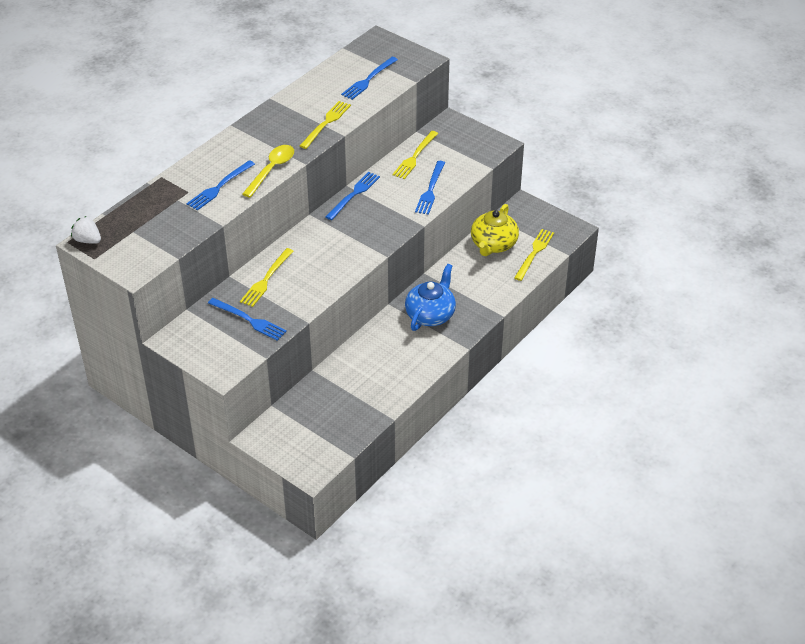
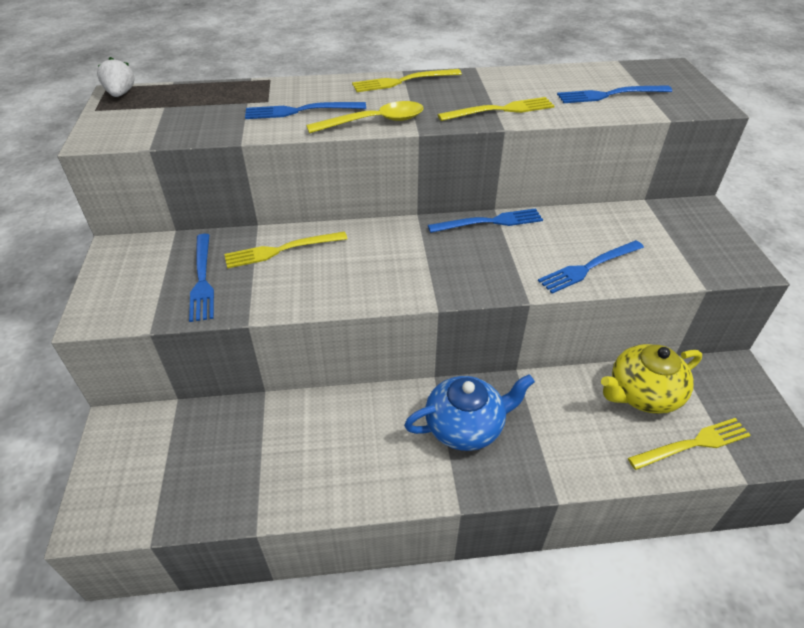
camera: 45 degrees right, 0 degrees up
(415, 156) = (612, 222): yellow fork -> yellow fork (403, 81)

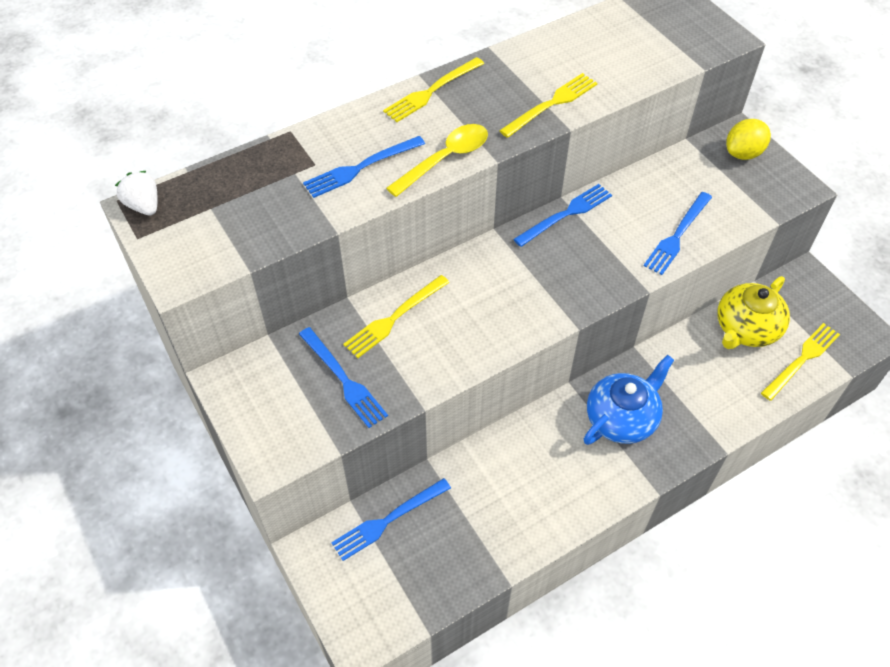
camera: 25 degrees left, 10 degrees up
(610, 95) = (637, 50): blue fork -> blue fork (388, 520)
(698, 224) = (743, 153): none -> yellow lemon

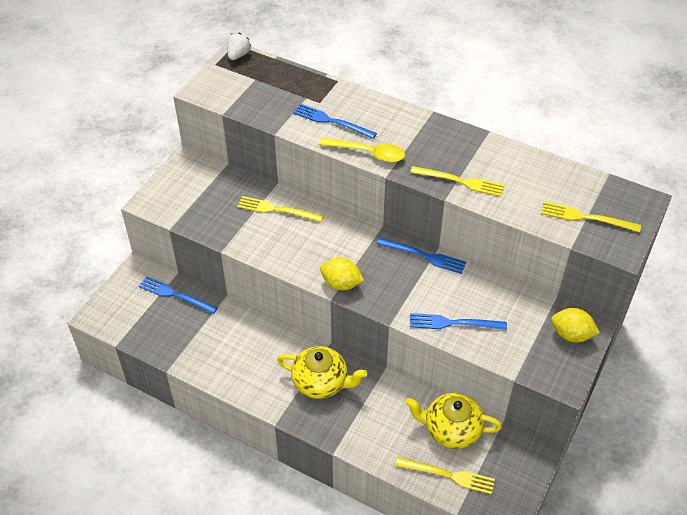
camera: 60 degrees right, 5 degrees down
(343, 379) = (218, 207): blue fork -> none
(432, 91) = (423, 123): yellow fork -> yellow fork (586, 217)
(560, 307) = (341, 284): none -> yellow lemon
(622, 418) = (321, 382): blue teapot -> yellow teapot

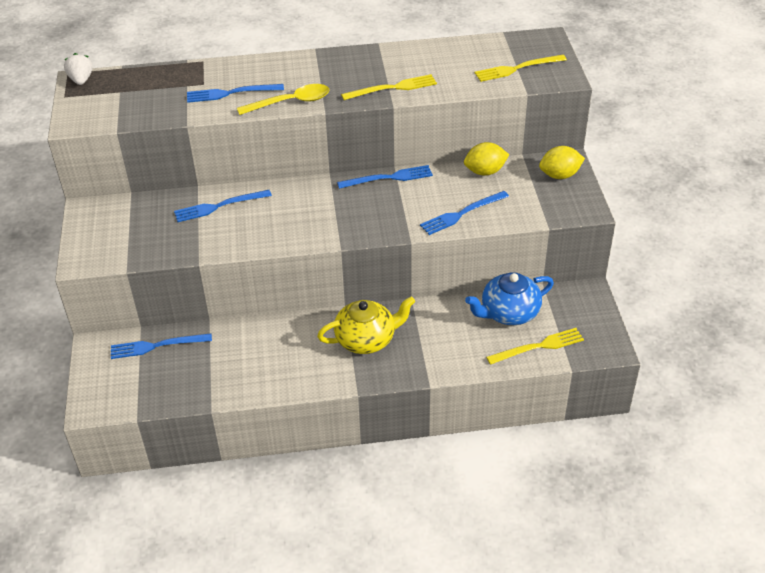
camera: 35 degrees left, 5 degrees down
(277, 210) = (219, 206): yellow fork -> blue fork
(341, 284) = (338, 233): yellow lemon -> yellow lemon (485, 171)
(451, 429) = (509, 313): yellow teapot -> blue teapot

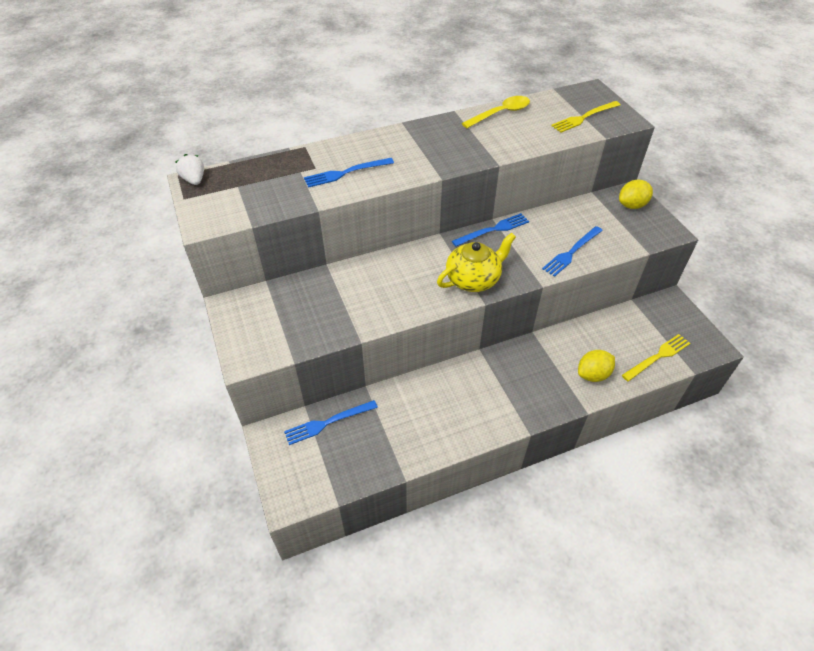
camera: 15 degrees left, 5 degrees up
(219, 206) = (355, 280): blue fork -> none
(291, 102) = (405, 174): yellow spoon -> yellow spoon (500, 113)
(366, 339) = (513, 378): yellow teapot -> yellow teapot (473, 279)
(392, 88) = (489, 148): yellow fork -> none
(485, 171) = (570, 211): yellow lemon -> yellow lemon (593, 374)
(509, 313) = (618, 330): blue teapot -> none

